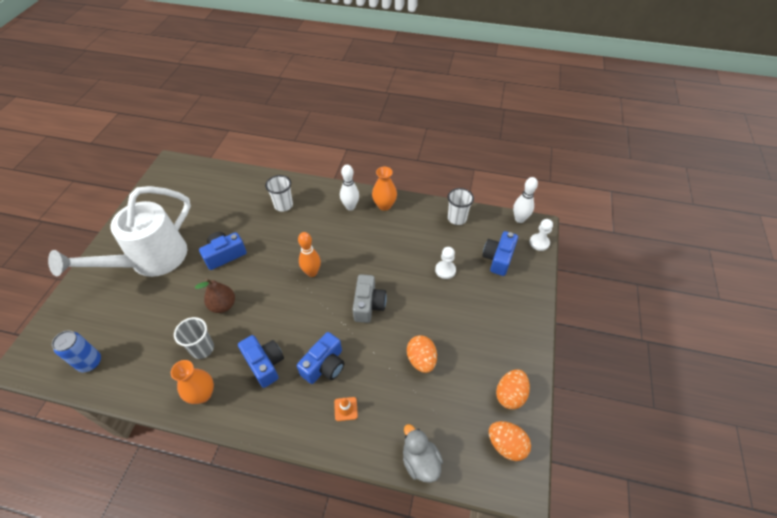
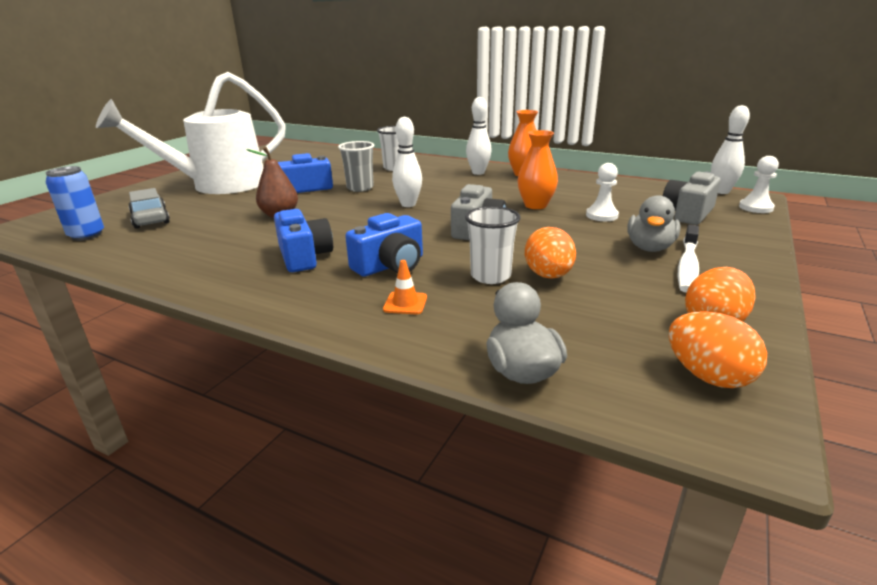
camera: 15 degrees right, 25 degrees down
(125, 327) = (150, 218): none -> grey car
(202, 348) = (230, 239): grey cup -> grey cup (360, 188)
(202, 394) = (201, 269): orange vase -> orange vase (535, 205)
(312, 272) = (408, 204): orange bowling pin -> white bowling pin
(457, 218) = (624, 186): white cup -> white cup (490, 276)
(476, 313) = (649, 248): none -> grey duck
(497, 332) = (687, 266): none -> white toothbrush
(498, 258) = (688, 213): blue camera -> grey camera

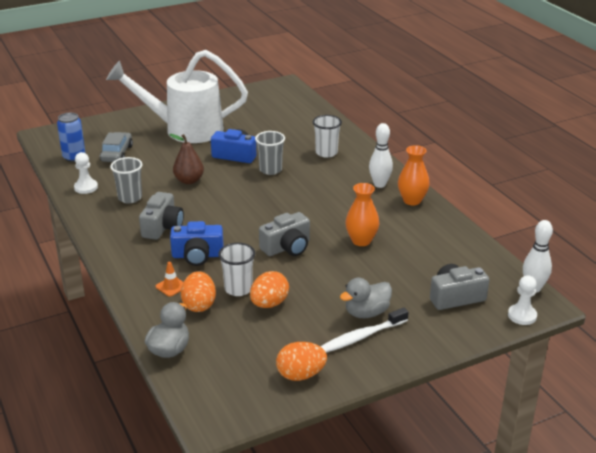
camera: 35 degrees right, 5 degrees up
(220, 246) = (130, 198): none -> grey cup
(304, 256) = (162, 227): blue camera -> grey camera
(408, 204) = (278, 203): white bowling pin -> none
(601, 215) = (389, 271): white pawn -> white pawn (86, 187)
(708, 376) = (243, 395): orange egg -> orange egg (199, 305)

